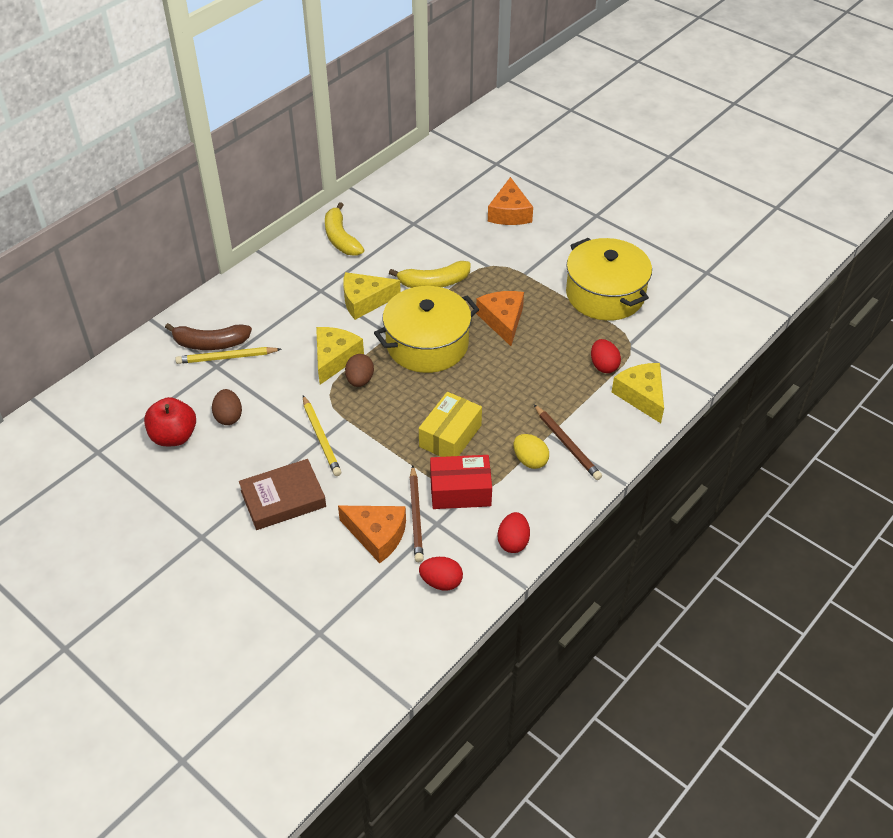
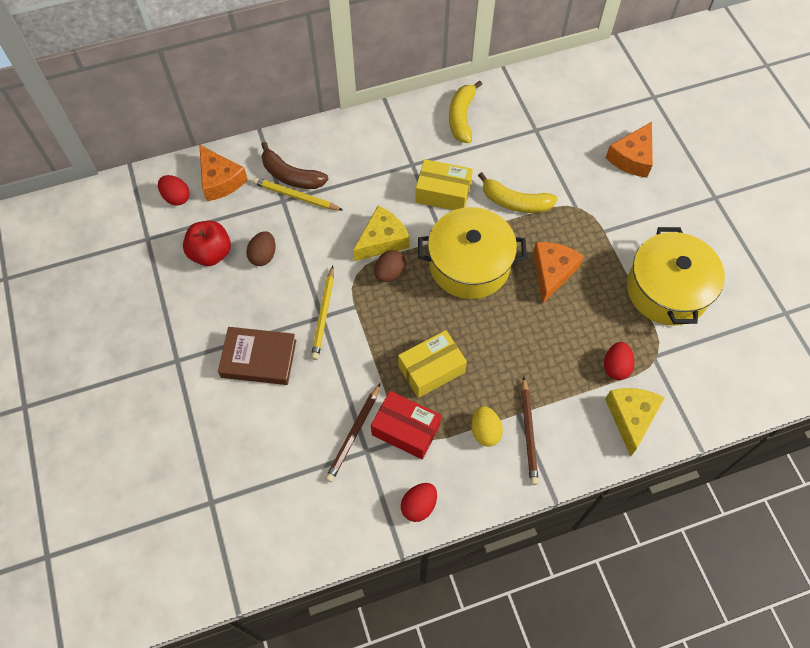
camera: 30 degrees right, 15 degrees up
(365, 301) = (443, 193): yellow cheese -> yellow box
(377, 535) = (311, 435): orange cheese -> orange cheese (220, 180)
(441, 582) = (335, 511): red egg -> red egg (176, 197)

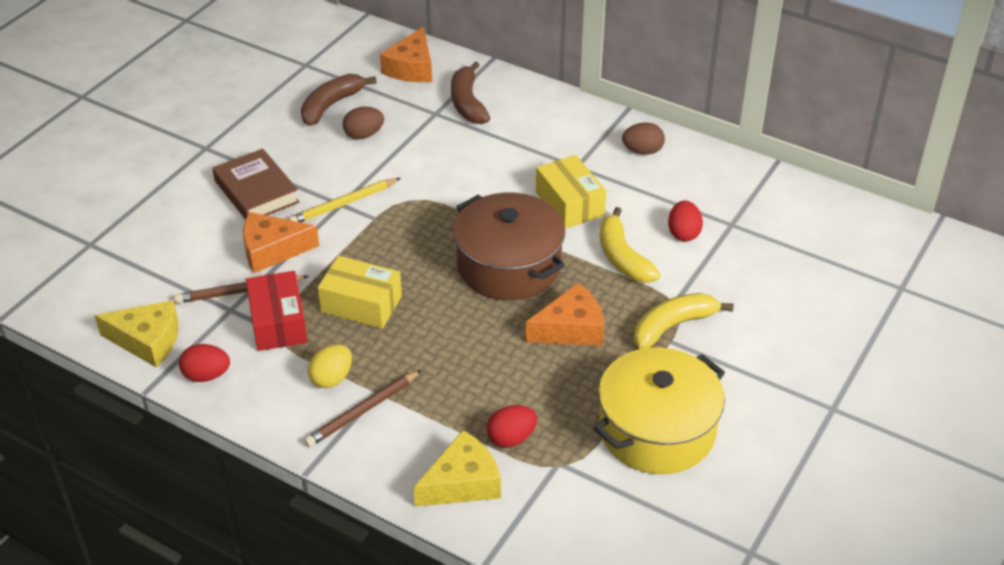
camera: 50 degrees right, 20 degrees down
(176, 197) = (364, 56): red egg -> red egg (683, 233)
(211, 253) = (331, 105): red apple -> brown banana
(295, 196) = (449, 118): yellow pencil -> none
(382, 240) = (466, 195): yellow cheese -> yellow cheese (147, 341)
(389, 273) = (436, 219): brown egg -> brown egg (642, 151)
(461, 117) = (675, 167): yellow banana -> yellow banana (673, 326)
(469, 264) = (509, 266): yellow pot -> brown pot
(632, 157) = (794, 313): orange cheese -> orange cheese (272, 250)

